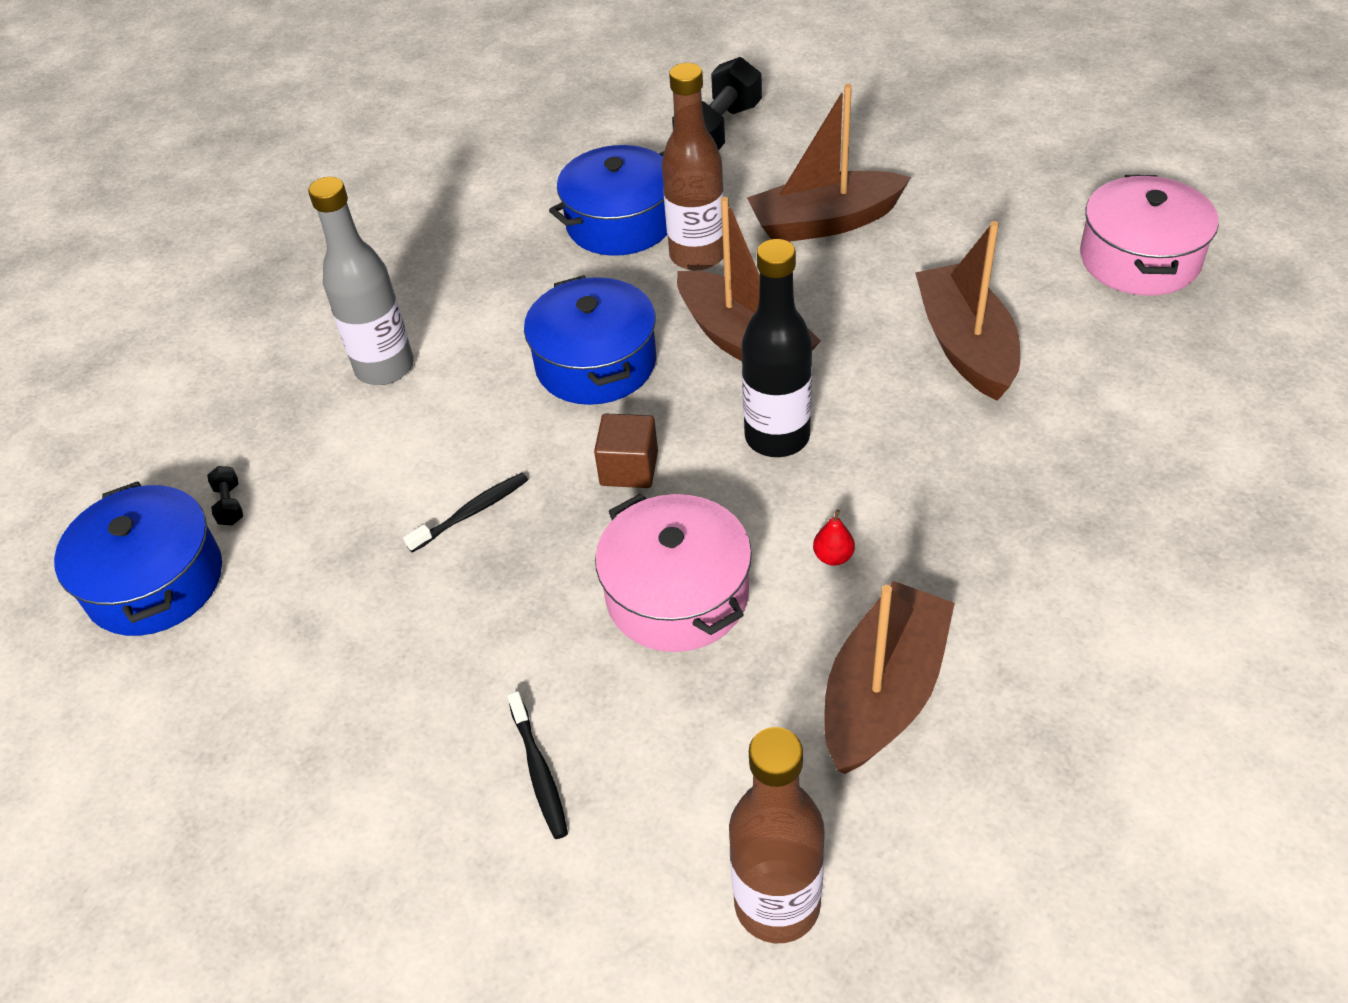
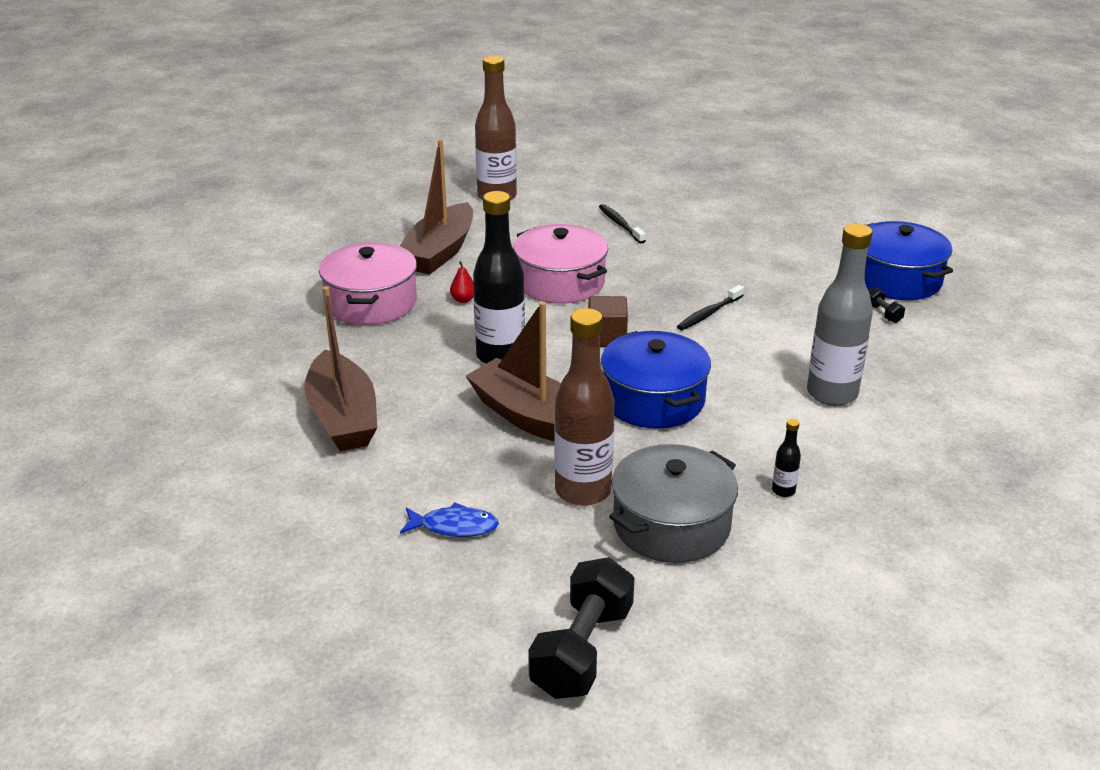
camera: 170 degrees right, 15 degrees down
(501, 253) = (783, 491): none -> black bottle
(620, 222) = (671, 525): blue pot -> grey pot
(824, 222) = (454, 526): brown boat -> blue fish
(1139, 259) = (155, 492): pink pot -> pink pot (371, 302)

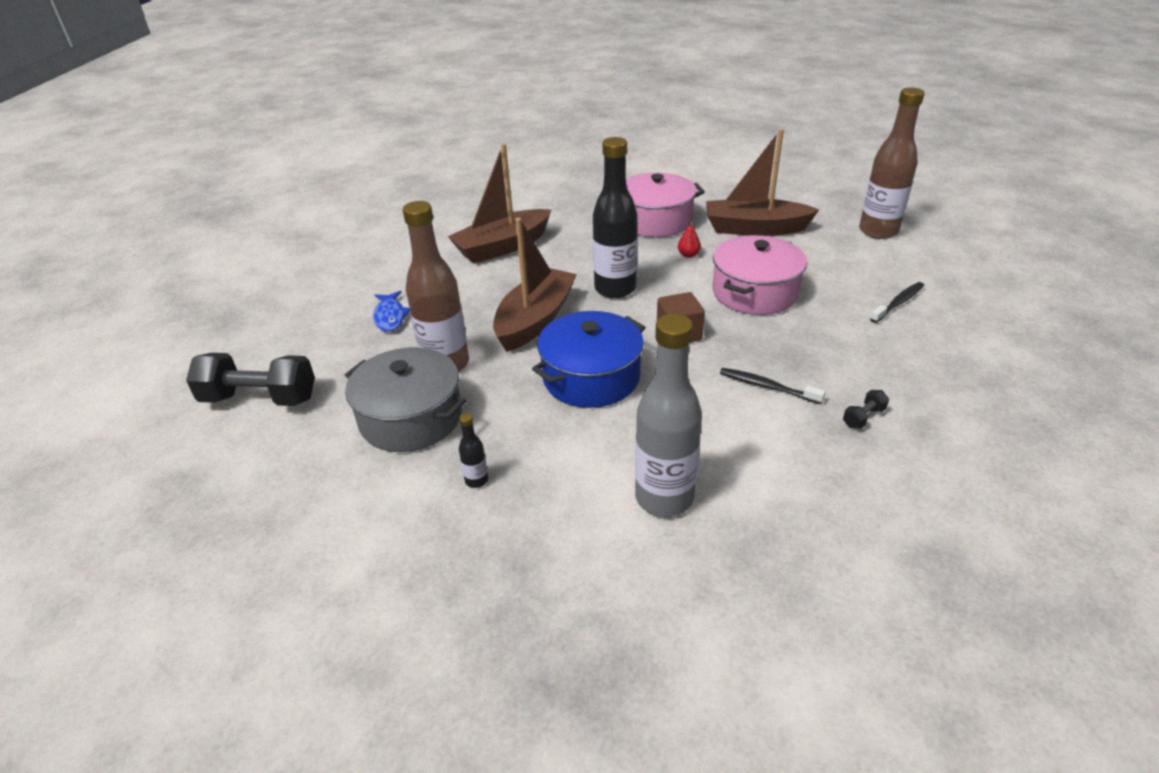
camera: 75 degrees right, 5 degrees up
(883, 313) = (878, 527): black dumbbell -> black dumbbell (863, 417)
(897, 279) = (983, 535): blue pot -> none

